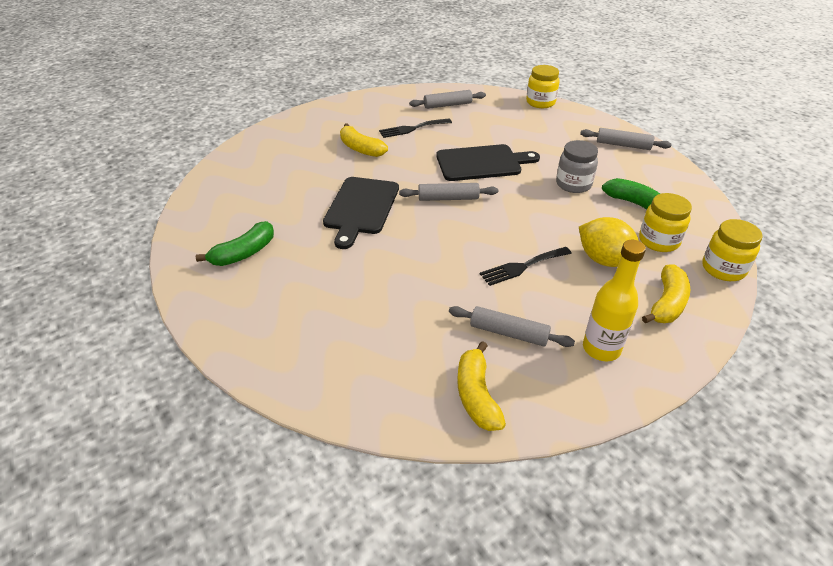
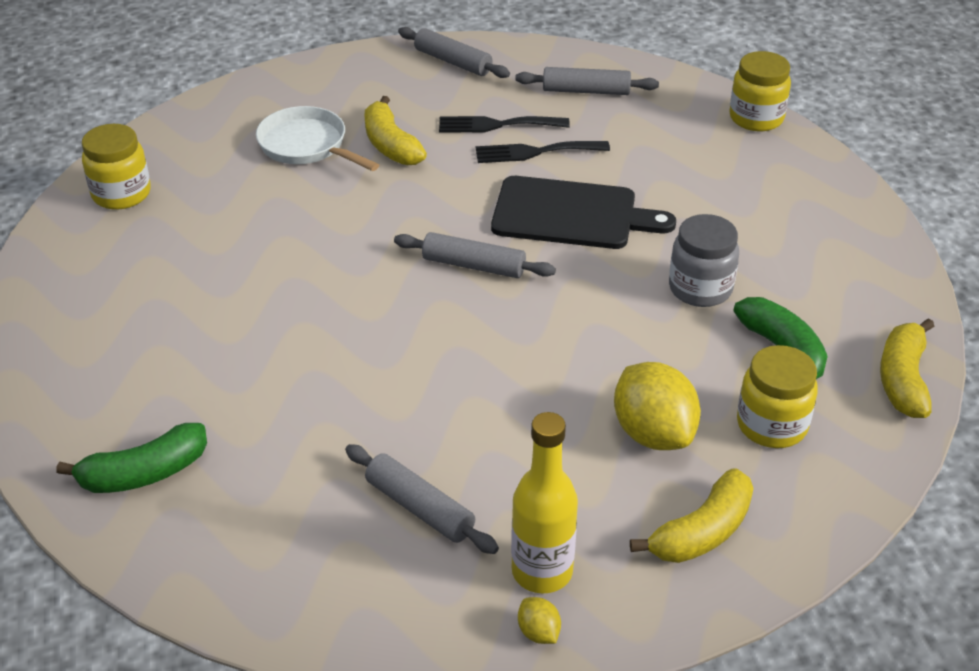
camera: 20 degrees right, 0 degrees up
(244, 253) = (121, 284): green banana -> green banana (144, 473)
(313, 158) = (307, 146): none -> white pan
(361, 208) = (328, 250): black cutting board -> none
(477, 395) = (313, 584): yellow banana -> yellow banana (903, 379)
(522, 267) = (512, 410): black fork -> black fork (535, 152)
(623, 145) = (847, 234): grey rolling pin -> grey rolling pin (453, 62)
(624, 383) = (538, 632): none -> yellow lemon
(723, 269) = (846, 502): yellow jar -> yellow jar (121, 194)

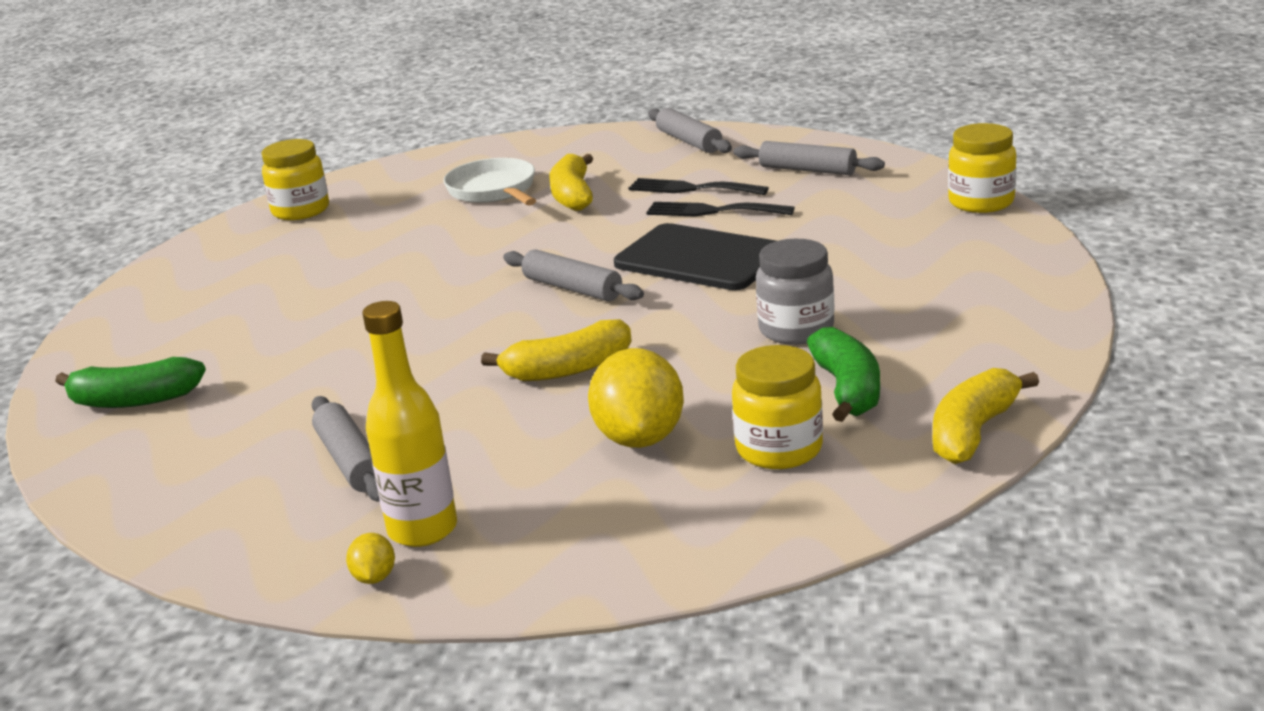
camera: 25 degrees right, 15 degrees down
(702, 532) = (620, 526): yellow banana -> yellow banana (568, 369)

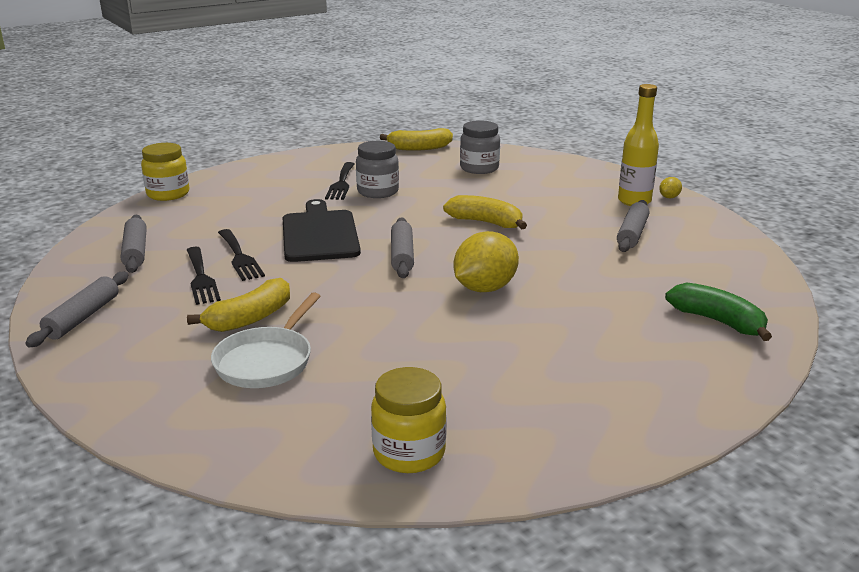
camera: 135 degrees left, 0 degrees up
(640, 438) = (512, 190): yellow lemon -> yellow lemon (485, 288)
(779, 449) = (479, 168): yellow jar -> grey jar
(847, 389) = (418, 170): green banana -> none
(871, 313) = (341, 183): none -> black fork

